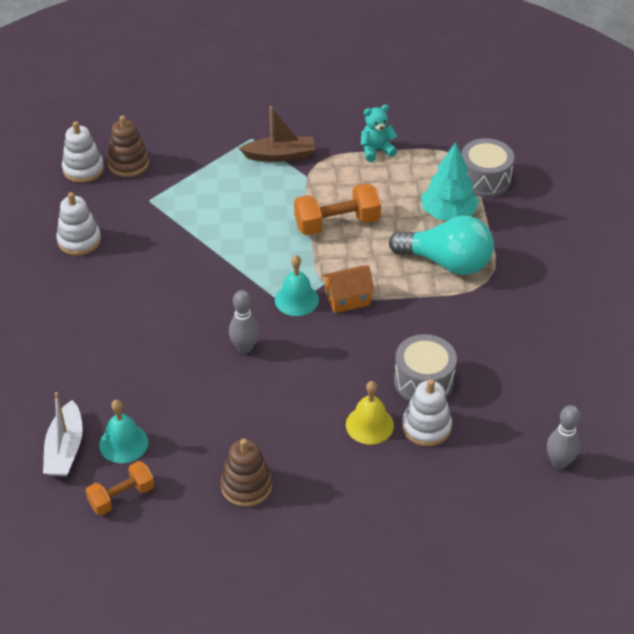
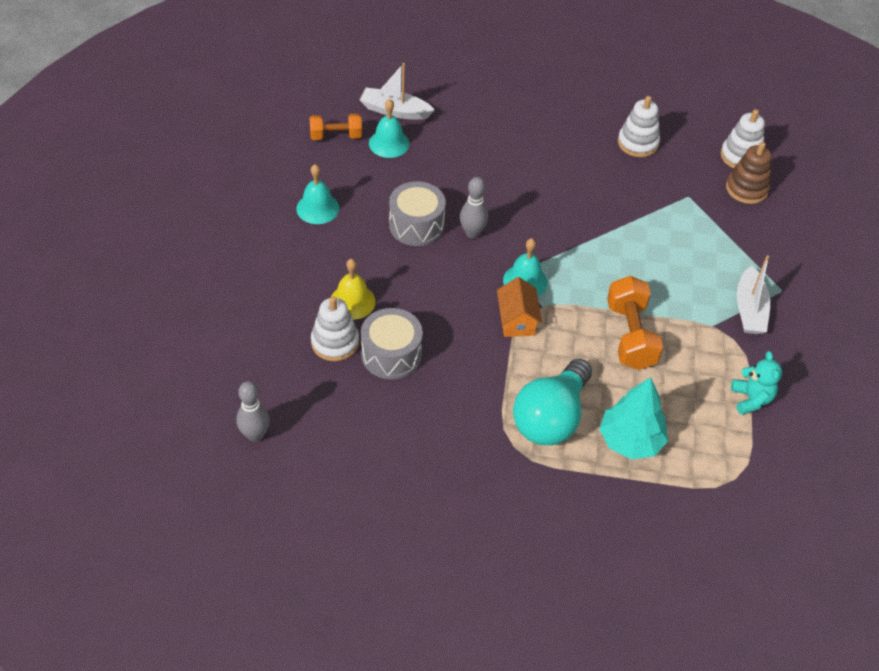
camera: 100 degrees right, 5 degrees up
(122, 497) = (336, 136): orange dumbbell -> orange dumbbell turned 75 degrees counterclockwise
(246, 486) = (317, 208): brown stacking toy -> turquoise bell
(280, 155) = (749, 310): brown boat -> white boat
(484, 179) = (686, 495): grey drum -> grey drum (416, 225)

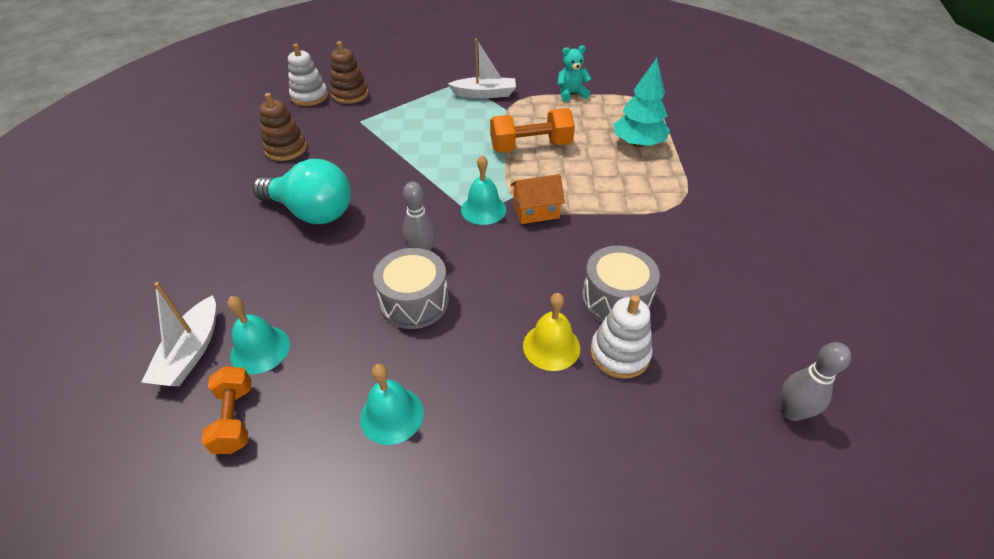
camera: 95 degrees left, 5 degrees down
(551, 418) = (638, 184): turquoise light bulb -> turquoise light bulb (312, 212)
(638, 143) = (286, 149): white stacking toy -> brown stacking toy

